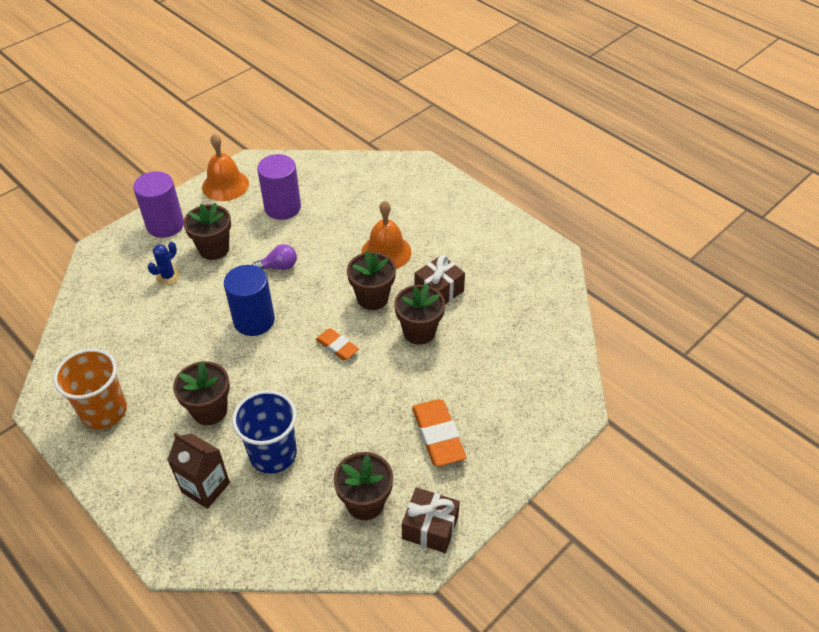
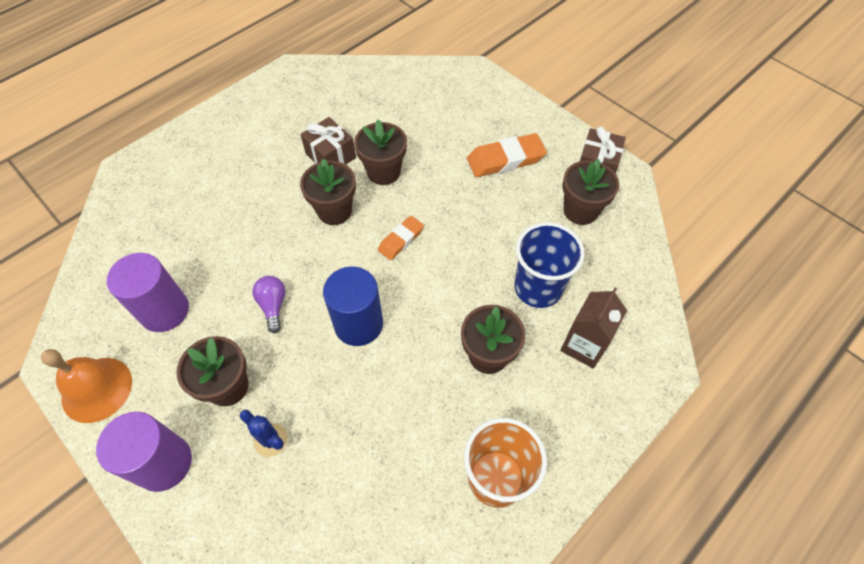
camera: 90 degrees left, 10 degrees up
(386, 252) = (266, 200): orange bell -> none

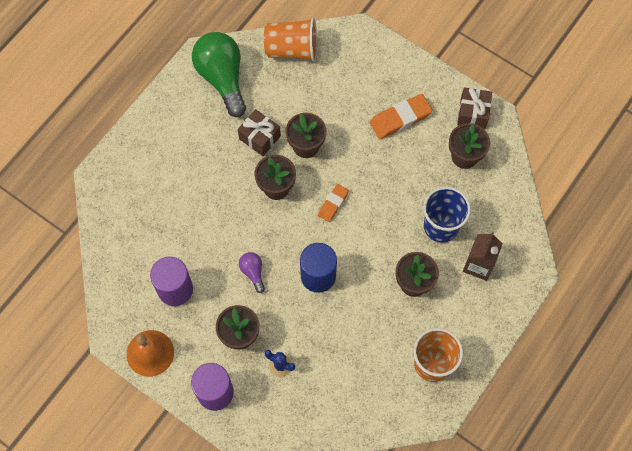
camera: 10 degrees left, 10 degrees up
(307, 93) = (222, 78): none -> green light bulb
(393, 77) = (292, 49): none -> orange cup

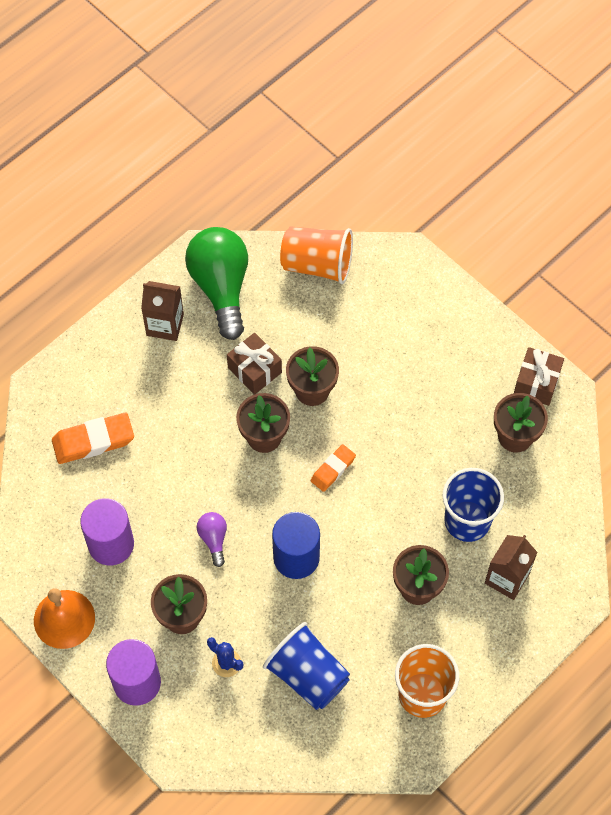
camera: 10 degrees right, 5 degrees down
(185, 113) = (165, 325): none -> brown carton
(343, 364) = (308, 675): none -> blue cup
(400, 119) = (440, 375): orange eraser -> orange eraser (93, 441)

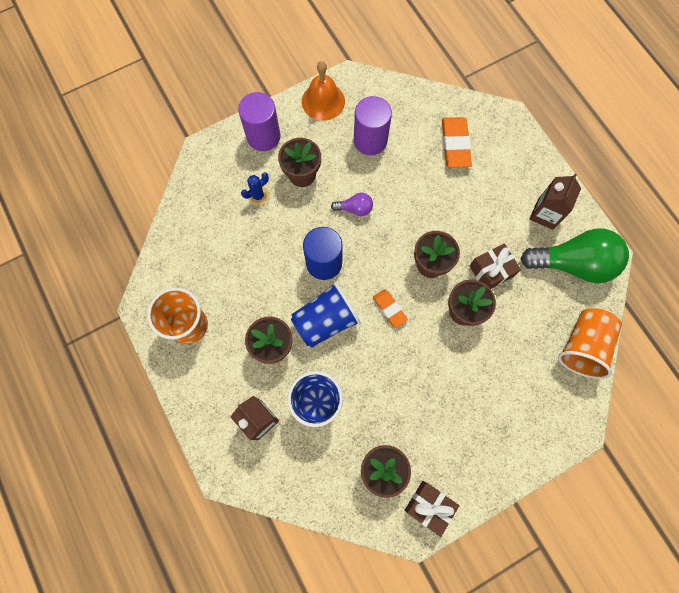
camera: 105 degrees right, 10 degrees up
(308, 675) = (231, 248): blue cup -> blue cup (325, 321)

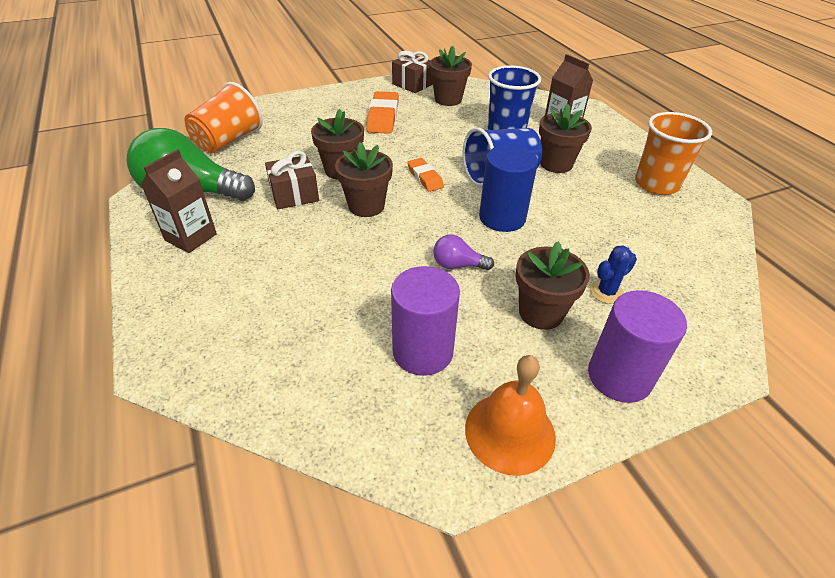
camera: 175 degrees left, 30 degrees down
(455, 145) = (277, 331): orange eraser -> orange eraser (383, 117)

